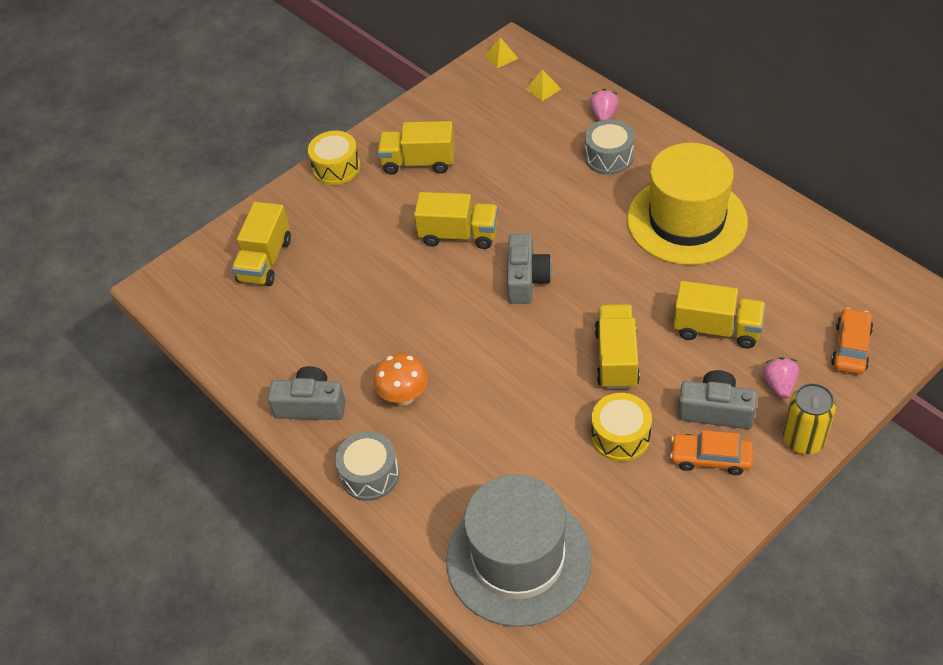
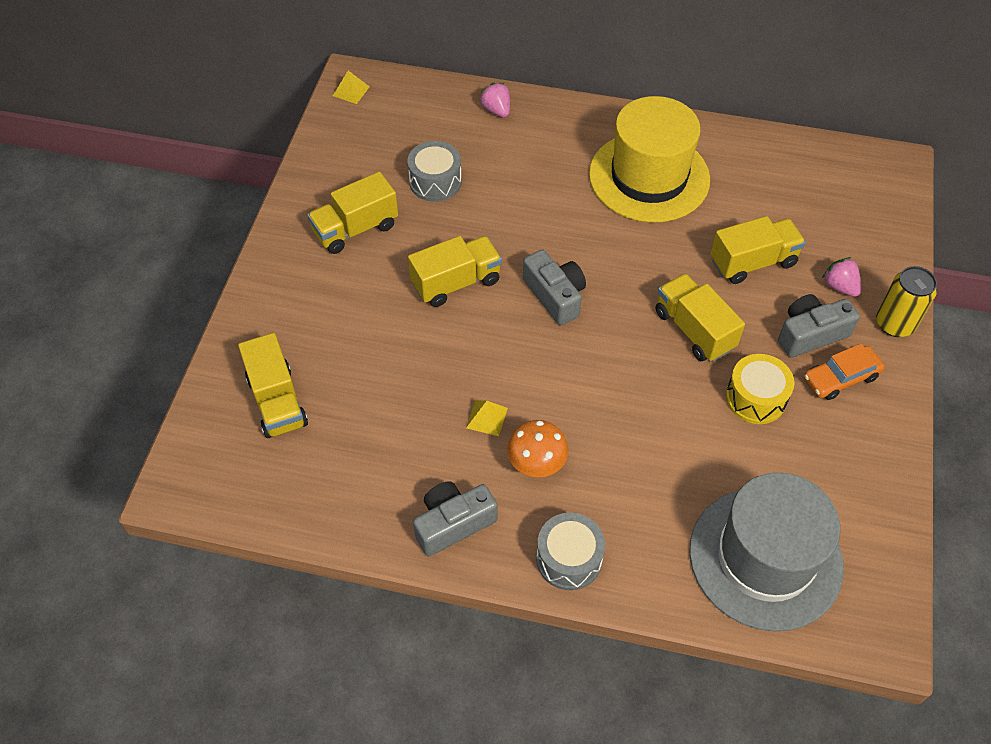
camera: 40 degrees left, 5 degrees up
(336, 168) = (273, 271): yellow drum -> none
(543, 89) = (418, 107): yellow pyramid -> yellow pyramid (487, 418)
(609, 157) = (534, 148): grey drum -> grey drum (435, 182)
(851, 347) = (865, 227): orange car -> none

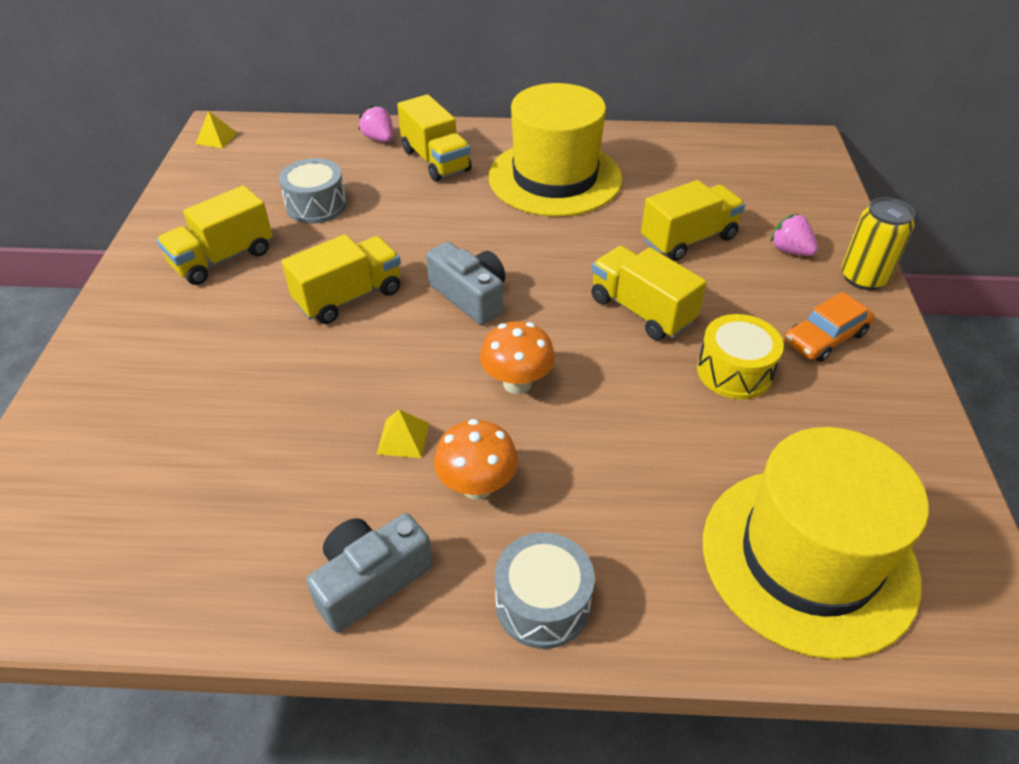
camera: 10 degrees left, 10 degrees down
(277, 401) = (115, 457): yellow truck -> yellow truck (436, 161)
(580, 383) = (517, 383): none -> orange mushroom
(765, 558) = (808, 558): grey hat -> yellow hat
(810, 334) = (775, 299): grey camera -> none

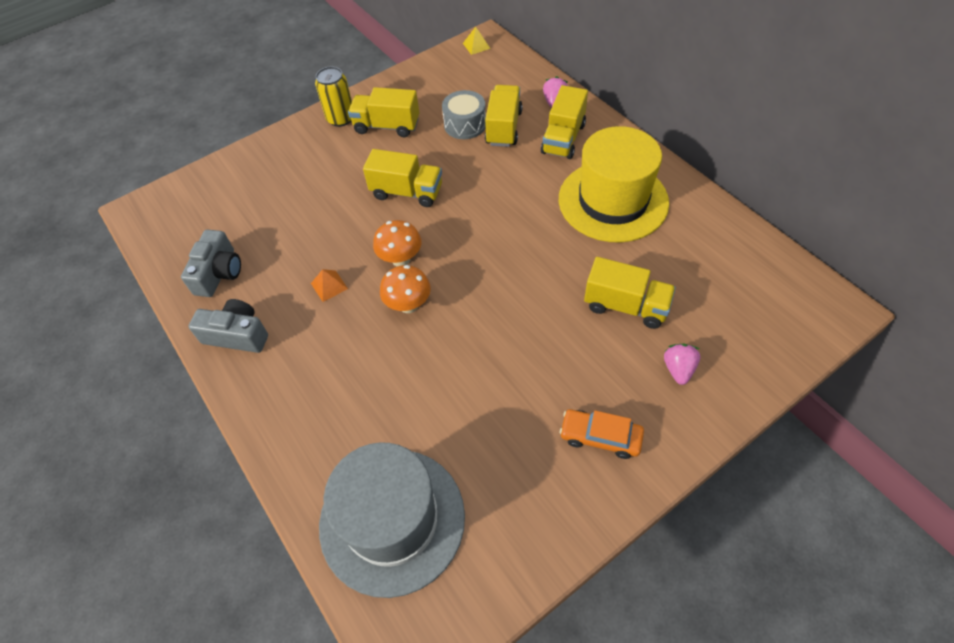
camera: 55 degrees right, 10 degrees up
(403, 438) = (329, 286): yellow pyramid -> orange pyramid
(470, 296) = (457, 239): grey camera -> grey camera (219, 273)
(477, 486) = (323, 337): orange mushroom -> orange mushroom (401, 259)
(542, 603) = (272, 411): grey drum -> none
(641, 311) = (526, 323): yellow truck -> yellow truck (504, 128)
(734, 371) = (516, 402): yellow drum -> none
(808, 558) = (392, 520): yellow hat -> grey hat
(863, 278) = (695, 429): yellow can -> yellow can (341, 118)

